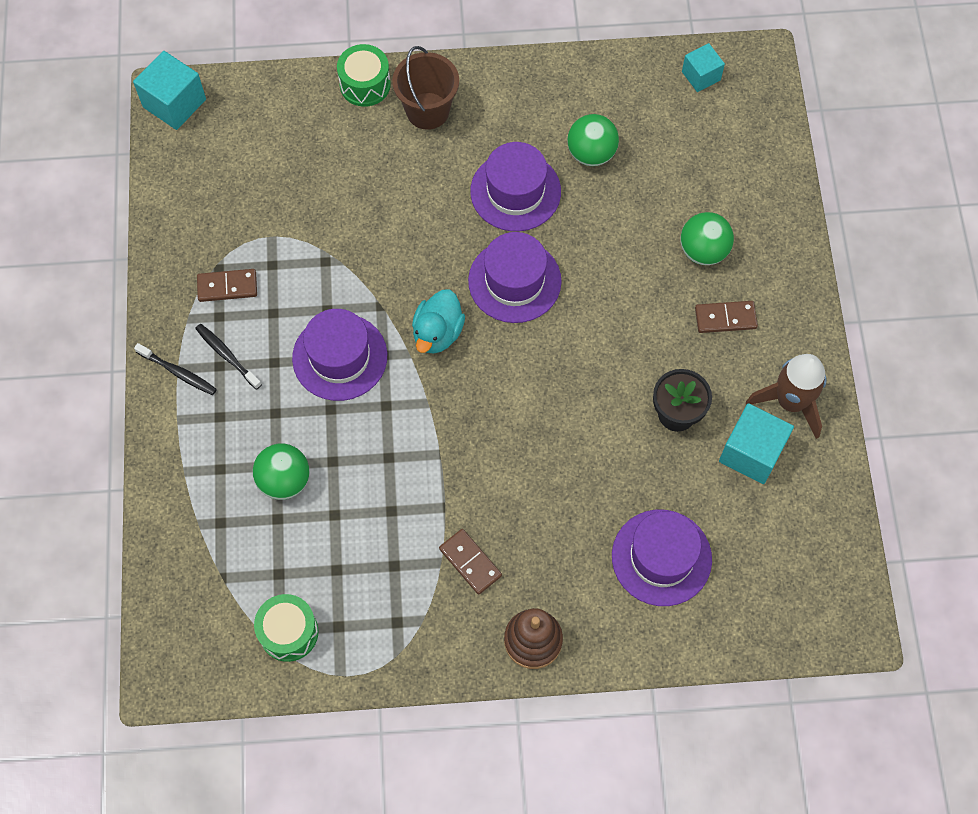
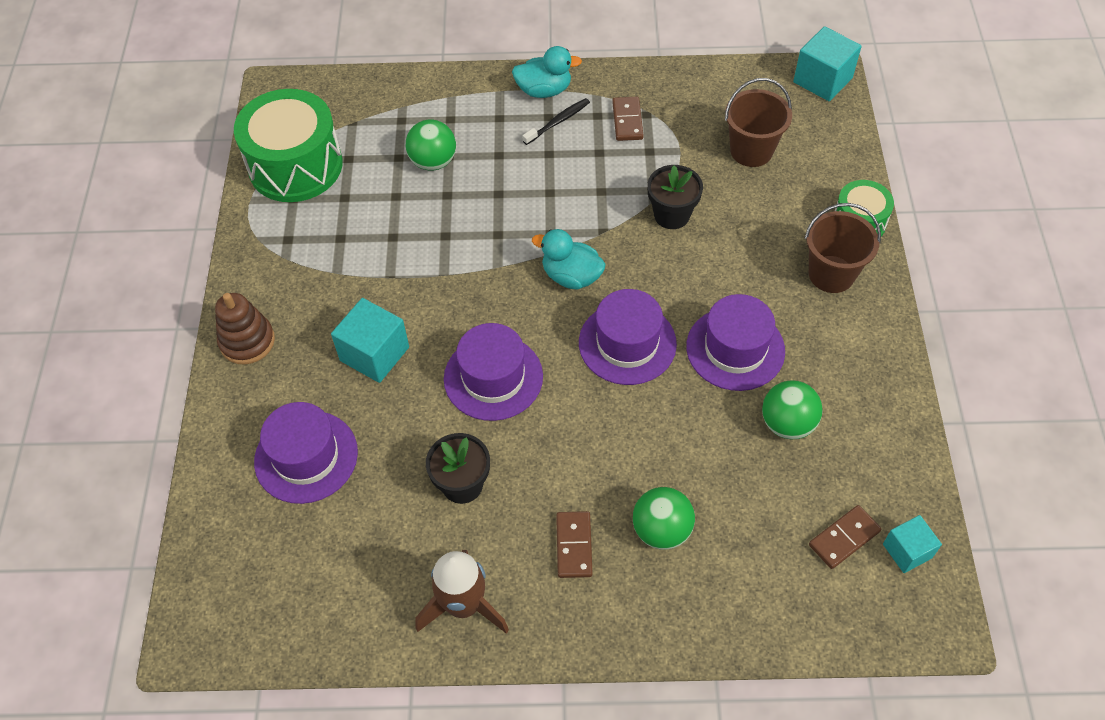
camera: 95 degrees right, 10 degrees down
(178, 372) = (544, 90): black toothbrush -> turquoise duck
(272, 171) = (751, 150): none -> brown bucket
(288, 632) = (295, 166): green drum -> green drum, size x1.85
(340, 357) = (551, 200): purple hat -> purple hat (493, 377)
(358, 244) = (671, 215): none -> black flower pot
(470, 562) = (332, 295): brown domino -> brown domino (844, 538)
(751, 452) = (408, 556): turquoise cube -> turquoise cube (374, 354)

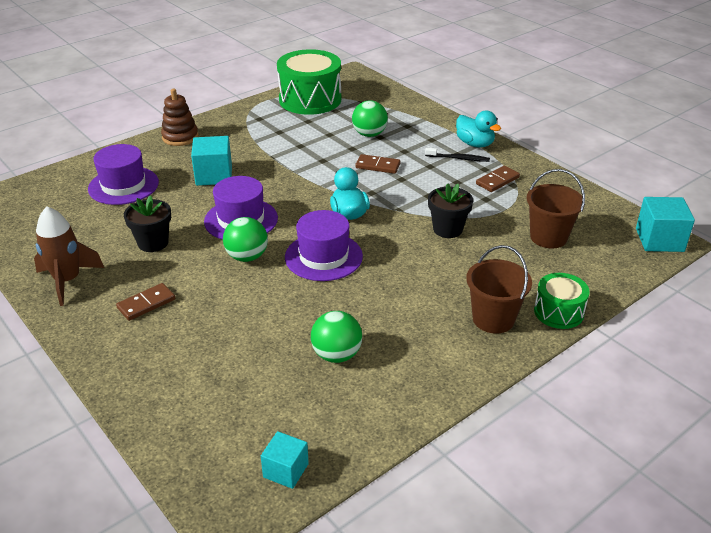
camera: 50 degrees right, 20 degrees down
(661, 530) = (191, 335): green ball -> green ball (247, 257)
(735, 349) = (373, 303): purple hat -> none
(844, 538) = (265, 428): brown domino -> brown domino (378, 166)

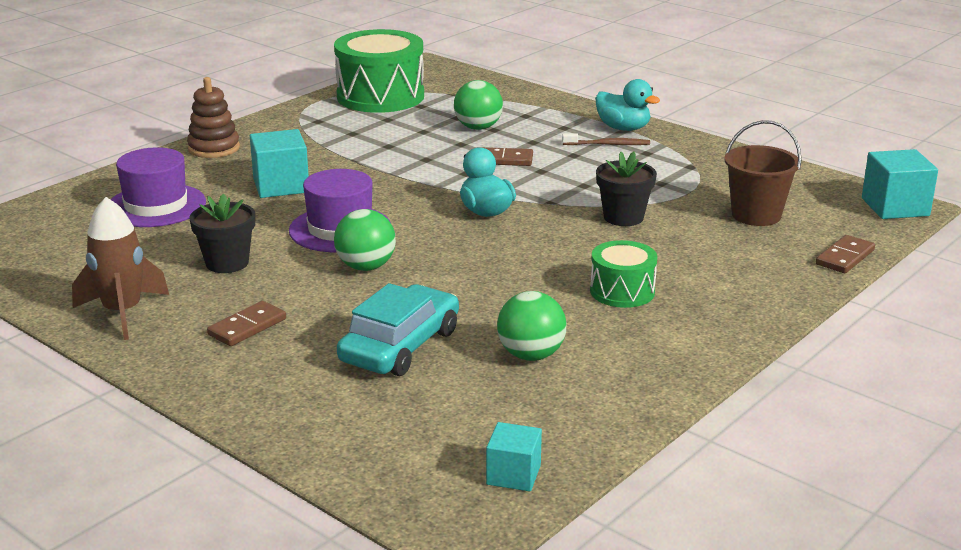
camera: 10 degrees left, 10 degrees down
(246, 334) = (400, 346): none -> turquoise car
(323, 257) = (470, 258): purple hat -> none
(458, 158) = (608, 144): black toothbrush -> brown toothbrush
(493, 319) = (719, 301): brown bucket -> none
(497, 181) = (668, 163): brown domino -> brown domino (844, 257)
(558, 312) = (798, 287): green drum -> green drum (622, 291)

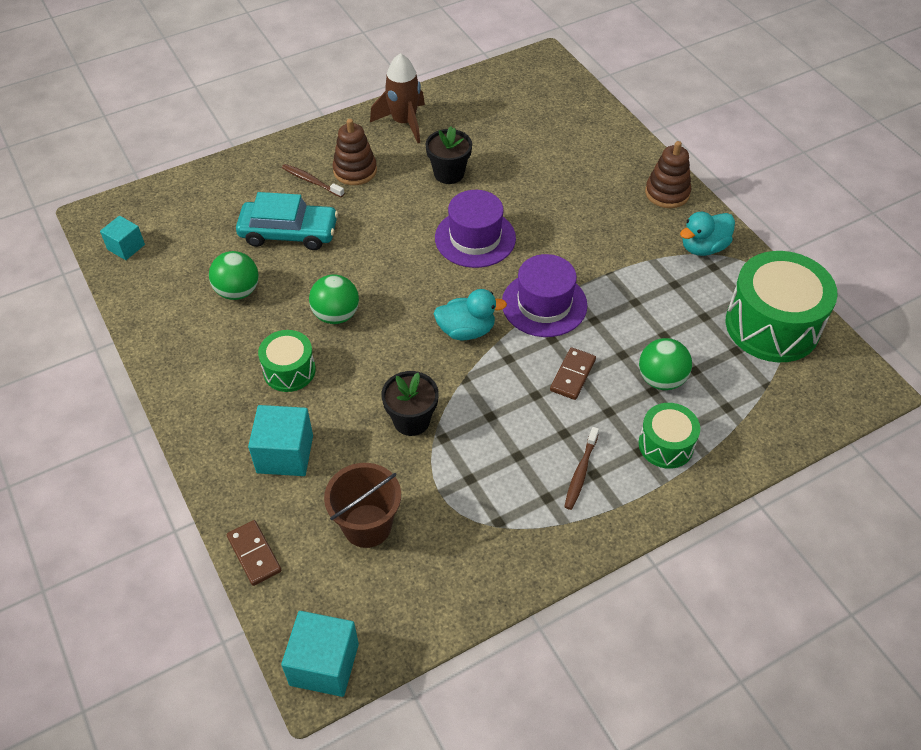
camera: 110 degrees right, 25 degrees up
(156, 206) = (561, 150): purple hat -> purple hat (544, 304)
(247, 327) = (355, 171): brown domino -> brown stacking toy
(281, 186) = (572, 220): turquoise cube -> turquoise cube (285, 454)
(284, 354) = (311, 181): none -> brown toothbrush
(366, 267) = (406, 239): green ball -> green ball (336, 315)
(400, 346) = (289, 233): turquoise car -> turquoise car turned 45 degrees counterclockwise
(548, 120) = (666, 445): none -> green drum
(623, 128) = (621, 504): turquoise duck -> turquoise duck (703, 247)

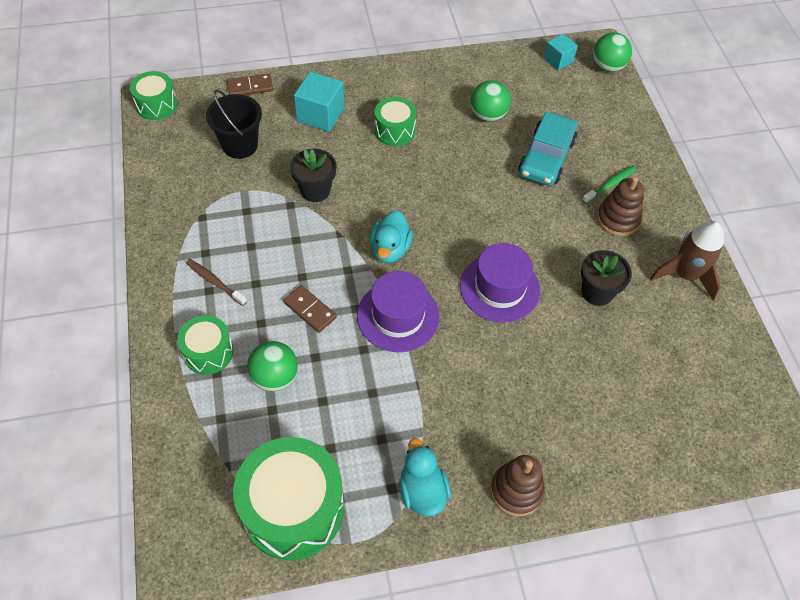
camera: 105 degrees right, 5 degrees up
(311, 181) = (610, 185): brown toothbrush -> green toothbrush
(324, 664) = (156, 105): turquoise cube -> green drum
(336, 315) = (440, 168): green ball -> green ball (607, 67)
(367, 526) = (240, 145): brown bucket -> black bucket

